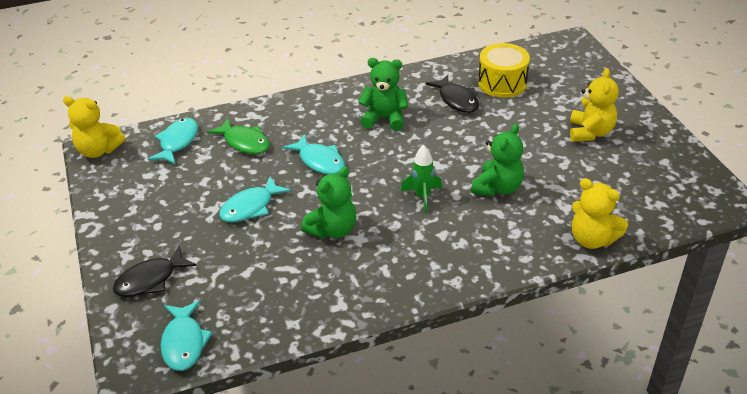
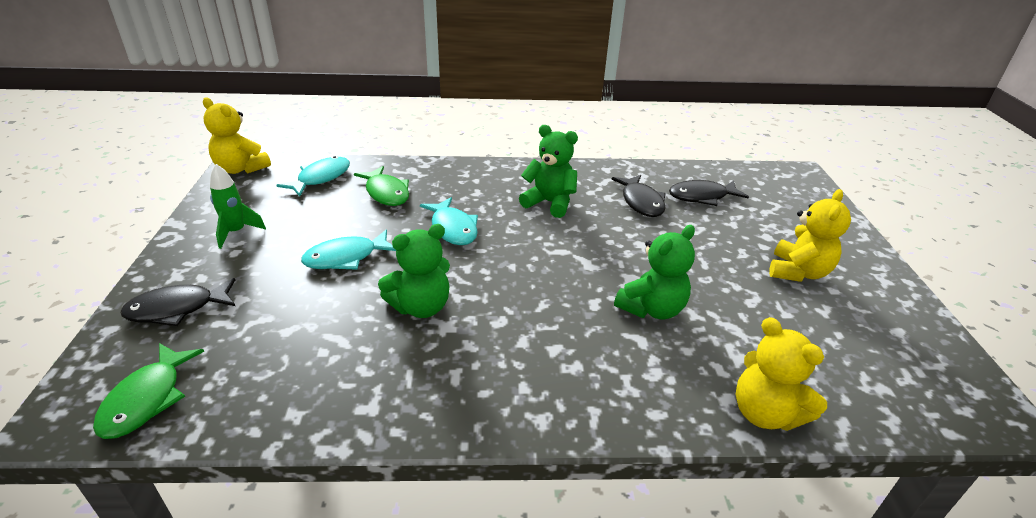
camera: 15 degrees right, 5 degrees down
(184, 342) = (147, 399): turquoise fish -> green fish
(422, 197) = (551, 296): green rocket -> green rocket (236, 232)
(502, 83) = (702, 197): yellow drum -> black fish

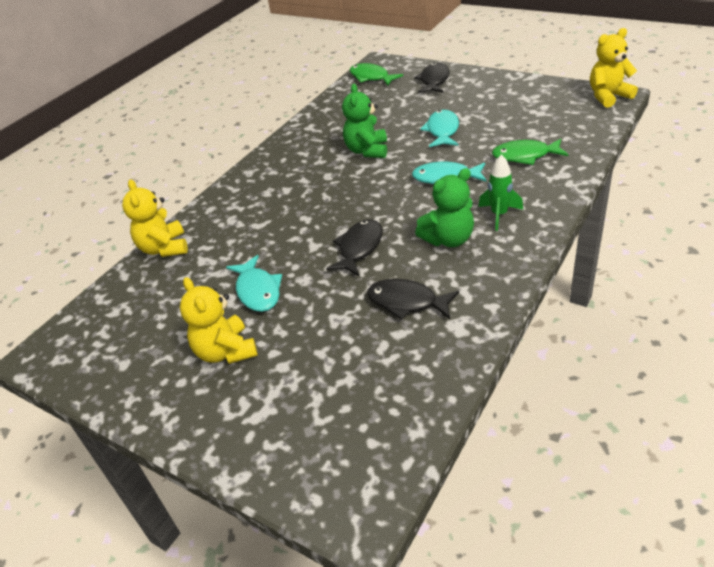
camera: 130 degrees right, 5 degrees up
(236, 232) = (505, 95): green rocket -> green rocket (499, 215)
(321, 178) = (571, 129): turquoise fish -> turquoise fish (258, 291)
(652, 309) = (275, 242): green teddy bear -> none
(702, 197) = (382, 358): black fish -> black fish (359, 248)
(765, 413) = (164, 248): yellow teddy bear -> yellow teddy bear turned 105 degrees counterclockwise

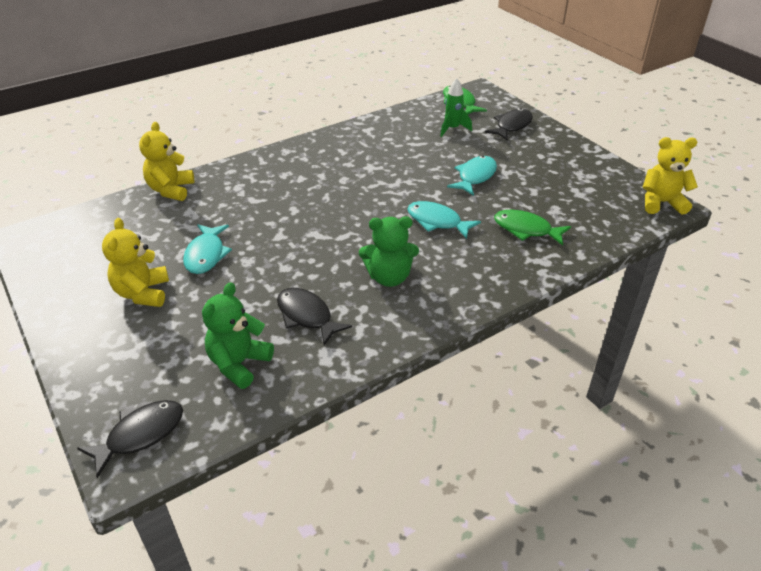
camera: 20 degrees right, 0 degrees up
(359, 248) = (311, 253): black fish -> black fish (140, 435)
(367, 151) = (395, 170): green teddy bear -> green teddy bear (239, 364)
(499, 215) = (451, 274): green rocket -> green rocket (452, 129)

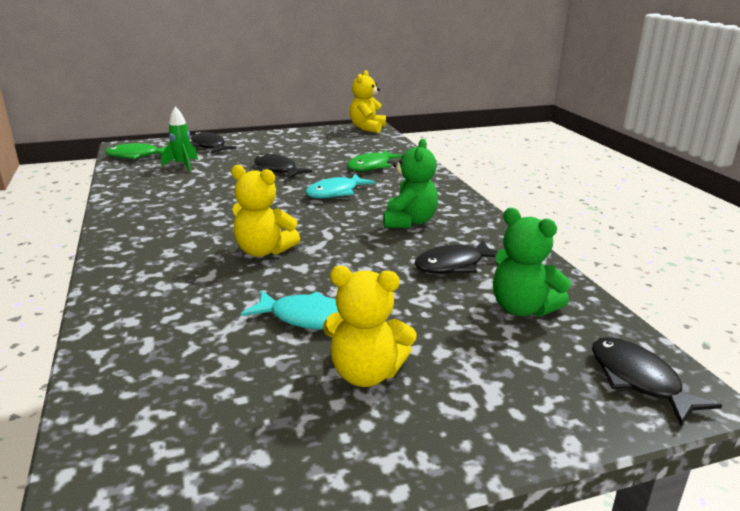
camera: 75 degrees left, 15 degrees down
(171, 190) = (110, 340): yellow teddy bear -> yellow teddy bear (263, 251)
(475, 177) = (277, 170): turquoise fish -> black fish

